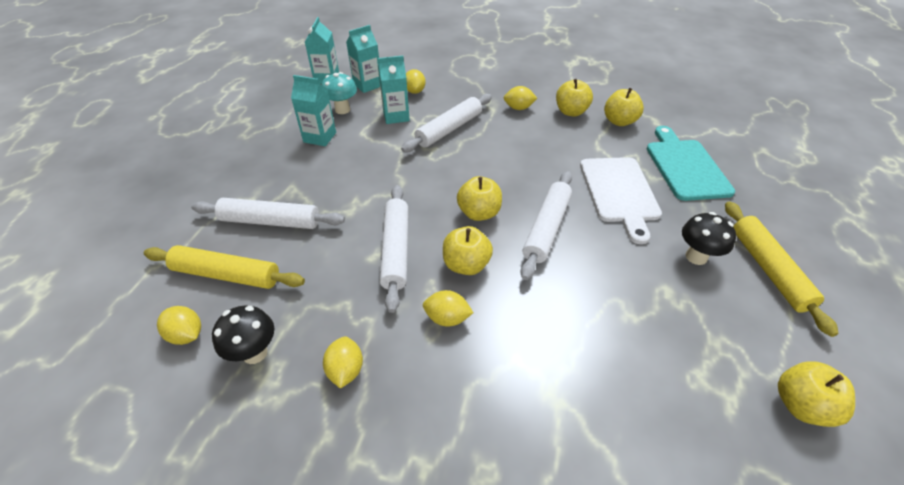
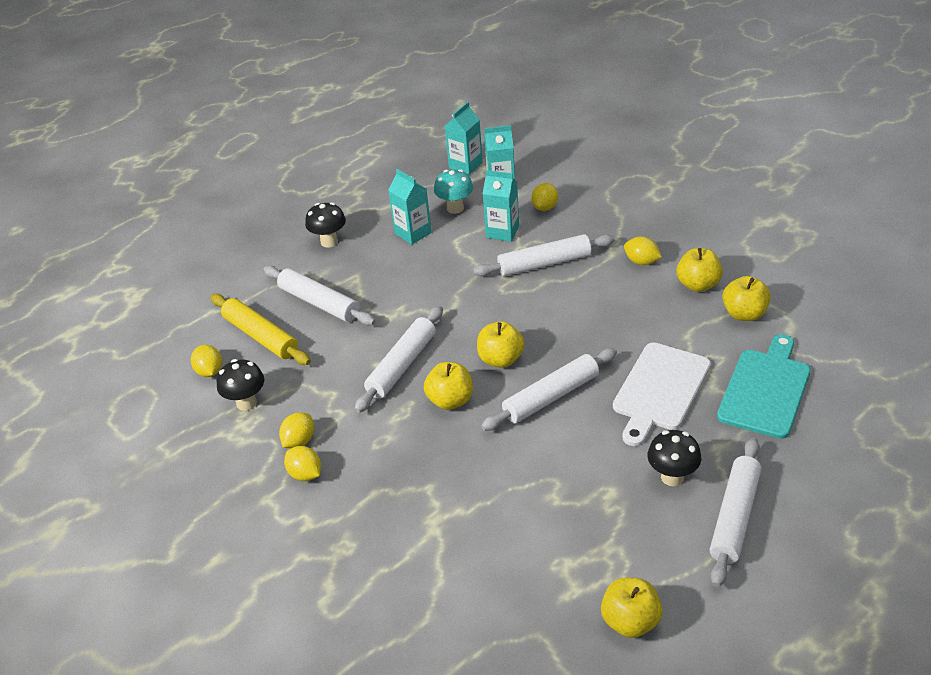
camera: 35 degrees right, 5 degrees down
(244, 165) = (329, 242): none -> black mushroom
(447, 318) = (400, 436): yellow lemon -> yellow lemon (305, 474)
(768, 269) = (735, 517): yellow rolling pin -> white rolling pin

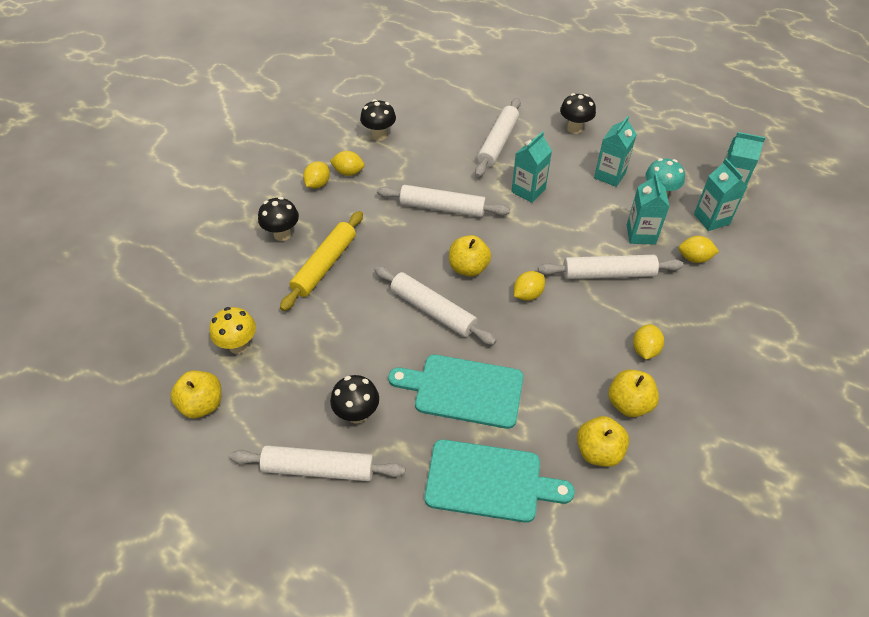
camera: 70 degrees right, 10 degrees up
(210, 371) = (405, 108): yellow lemon -> yellow lemon (527, 294)
(261, 336) = (449, 123): yellow rolling pin -> yellow rolling pin (325, 265)
(381, 519) = (282, 234): none -> black mushroom
(407, 294) = (528, 190): none -> turquoise carton
(450, 400) = (411, 246): yellow apple -> none
(544, 263) = (608, 273): white rolling pin -> white rolling pin turned 60 degrees counterclockwise
(550, 578) = (238, 345): none -> yellow mushroom
(660, 390) = (463, 390): white cutting board -> turquoise cutting board

